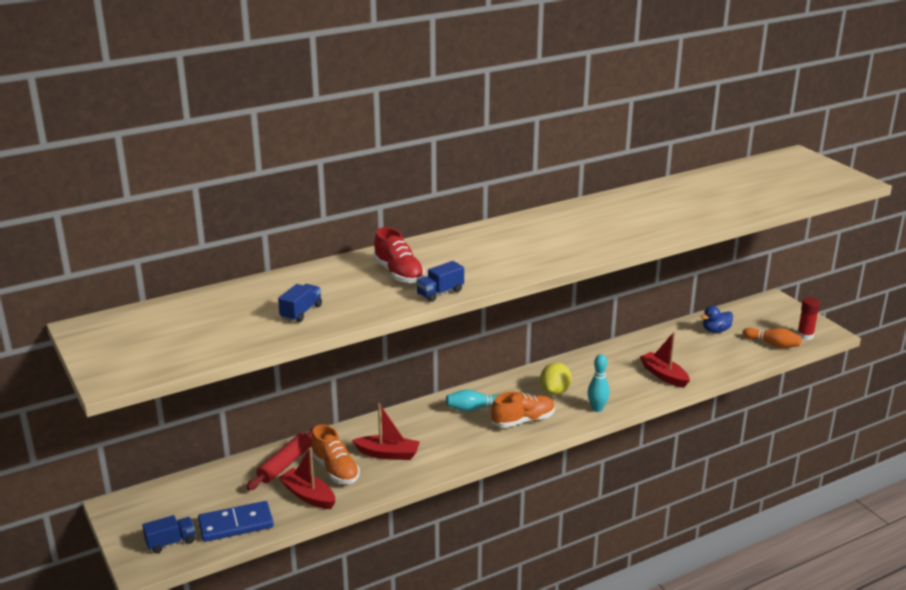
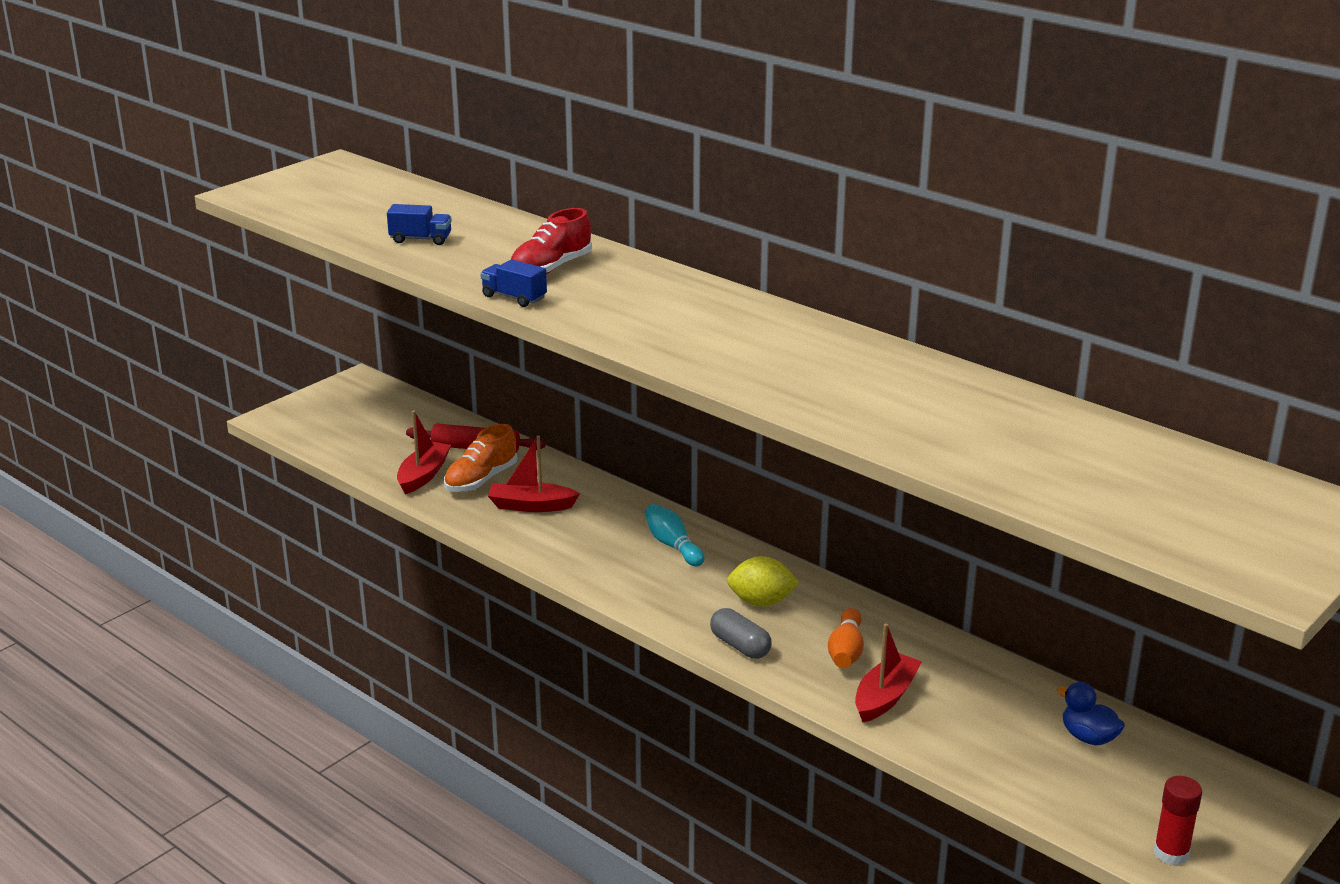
camera: 70 degrees right, 0 degrees up
(171, 542) = (312, 422): blue truck -> none
(236, 524) = (354, 447): blue domino -> none
(388, 454) = (531, 506): red boat -> red boat turned 105 degrees clockwise
(523, 420) = (667, 588): orange shoe -> none
(597, 408) = (740, 646): turquoise bowling pin -> grey capsule
(772, 344) = (1097, 812): orange bowling pin -> orange bowling pin (846, 651)

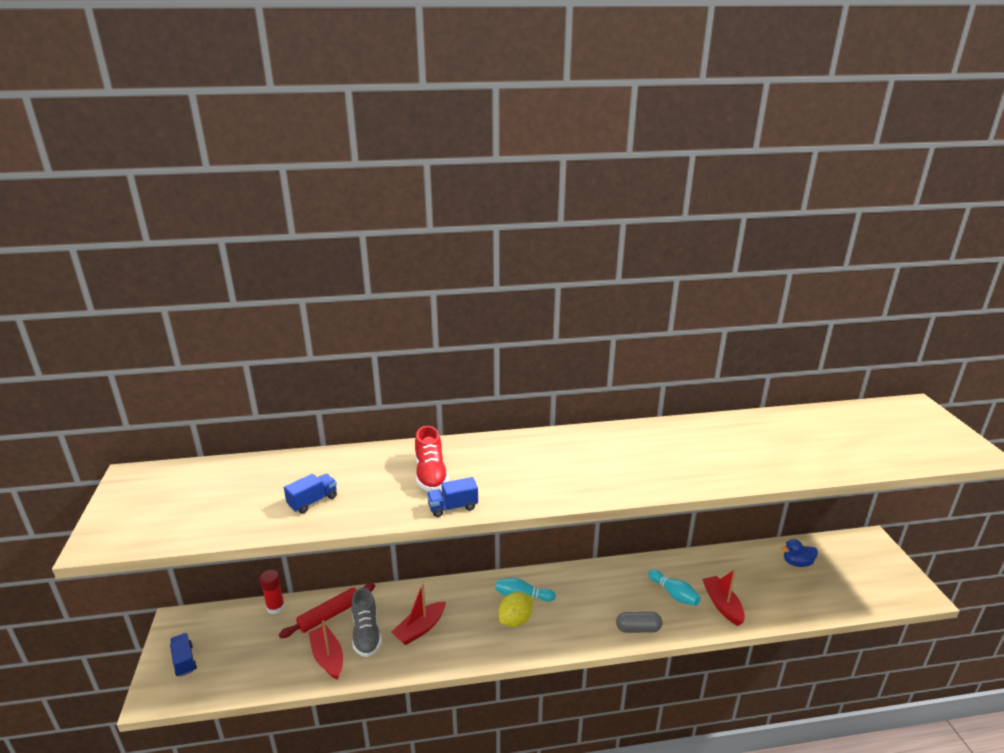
camera: 50 degrees left, 0 degrees up
(323, 410) = (184, 661): none -> blue truck
(481, 480) = (366, 634): orange shoe -> grey shoe
(761, 602) = (606, 597): yellow lemon -> yellow lemon (515, 620)
(846, 651) = (674, 594): orange bowling pin -> turquoise bowling pin
(1171, 853) = (894, 592): red glue stick -> red glue stick (275, 607)

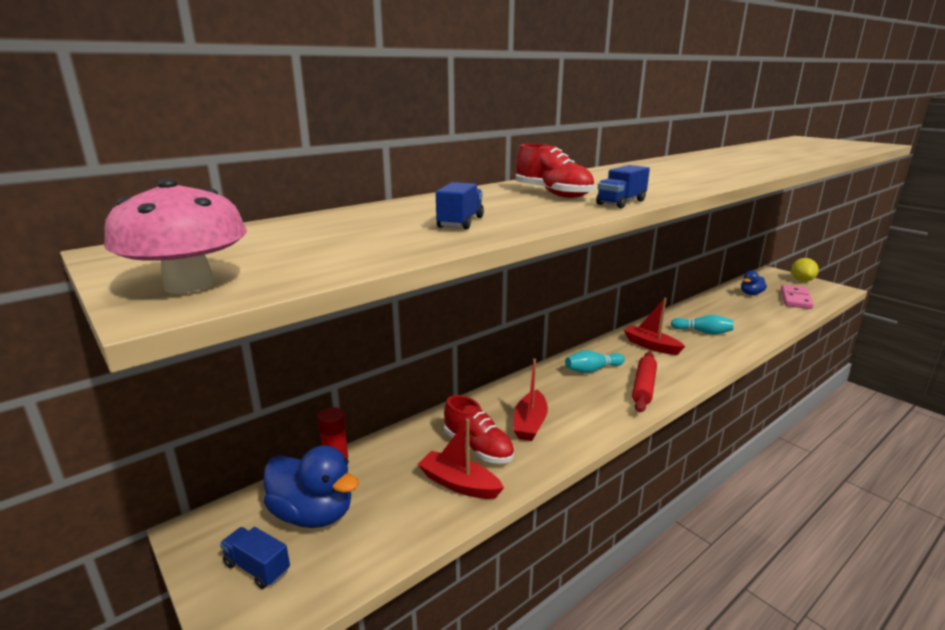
camera: 30 degrees left, 5 degrees down
(119, 528) = (189, 285): none -> pink mushroom
(235, 639) = (313, 514): none -> blue duck
(329, 615) = (415, 448): red rolling pin -> red rolling pin (643, 387)
(366, 634) = (478, 448): grey shoe -> red shoe
(515, 620) = (609, 387): yellow lemon -> yellow lemon (801, 280)
(638, 629) = (710, 359): grey capsule -> none
(722, 605) = (743, 328): red boat -> red boat (651, 346)
(841, 589) = (795, 299): none -> pink domino

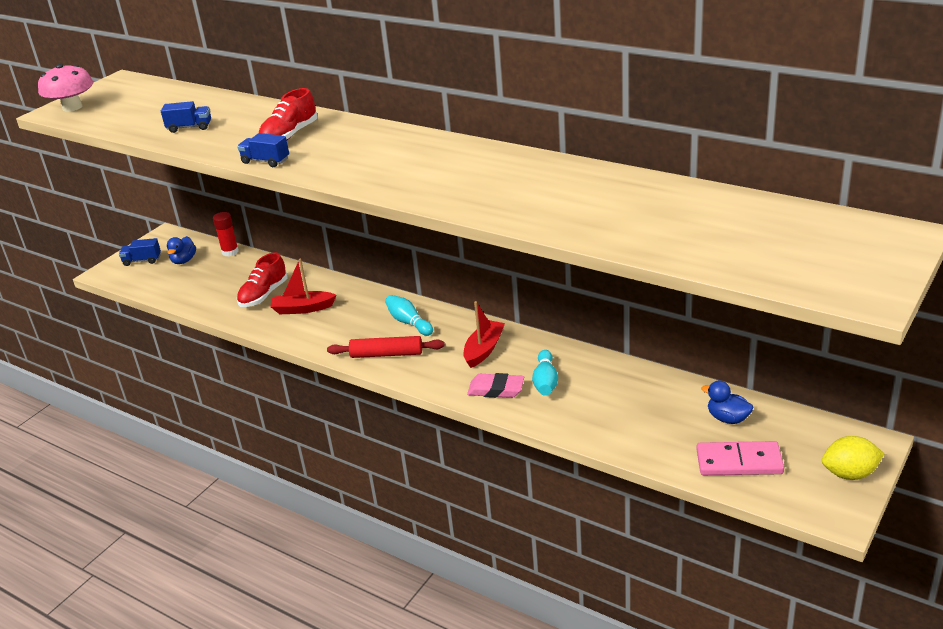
camera: 75 degrees right, 10 degrees up
(257, 567) = (142, 260): blue truck -> blue truck turned 105 degrees counterclockwise
(313, 514) = (184, 260): blue duck -> blue duck, size x0.59
(459, 484) = (221, 298): red boat -> none
(711, 350) = (496, 389): none -> pink eraser

